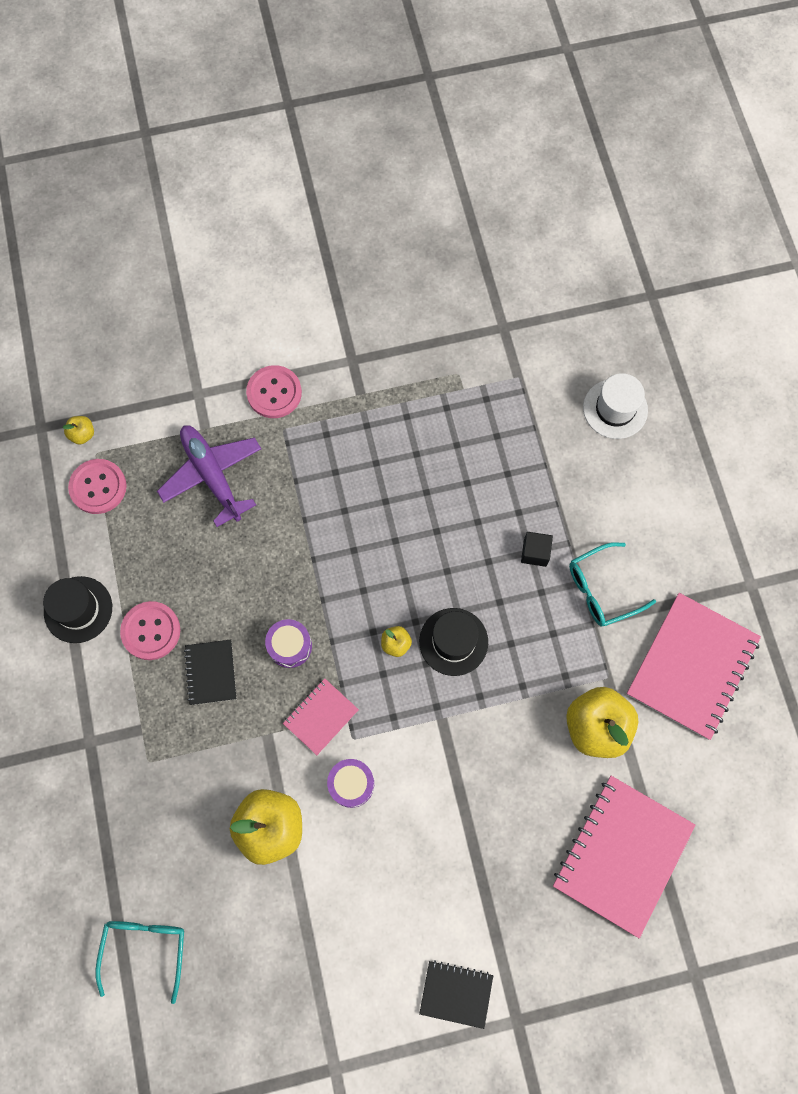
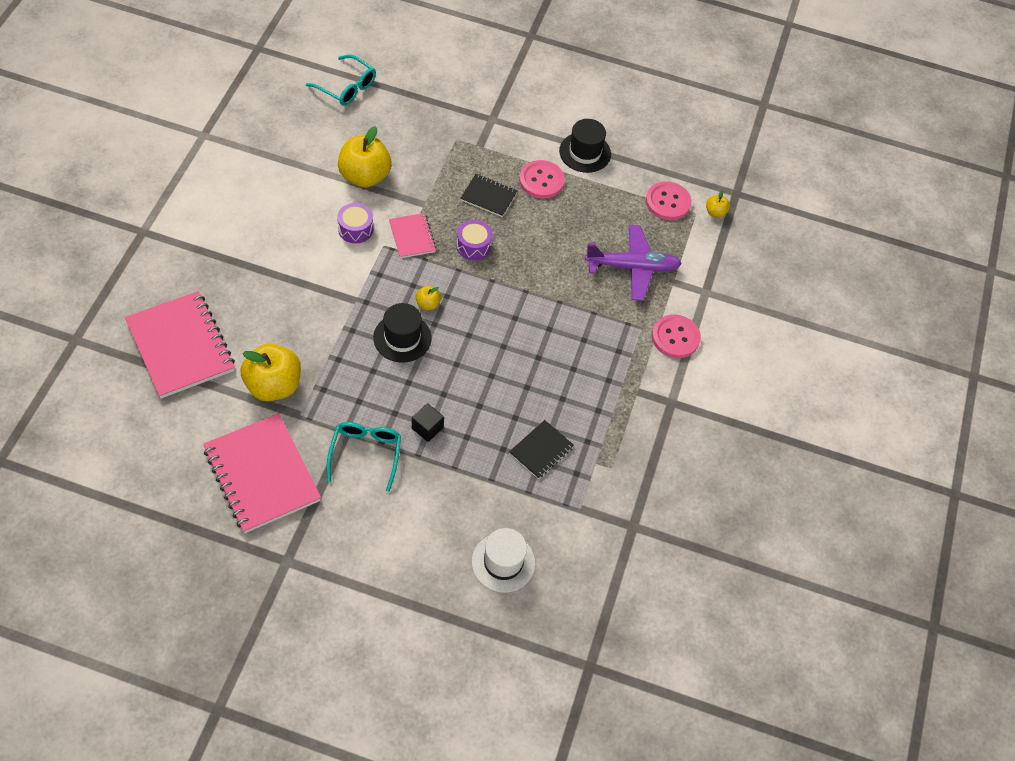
camera: 115 degrees right, 15 degrees down
(456, 993) = (186, 211): black notebook -> black notebook (541, 450)

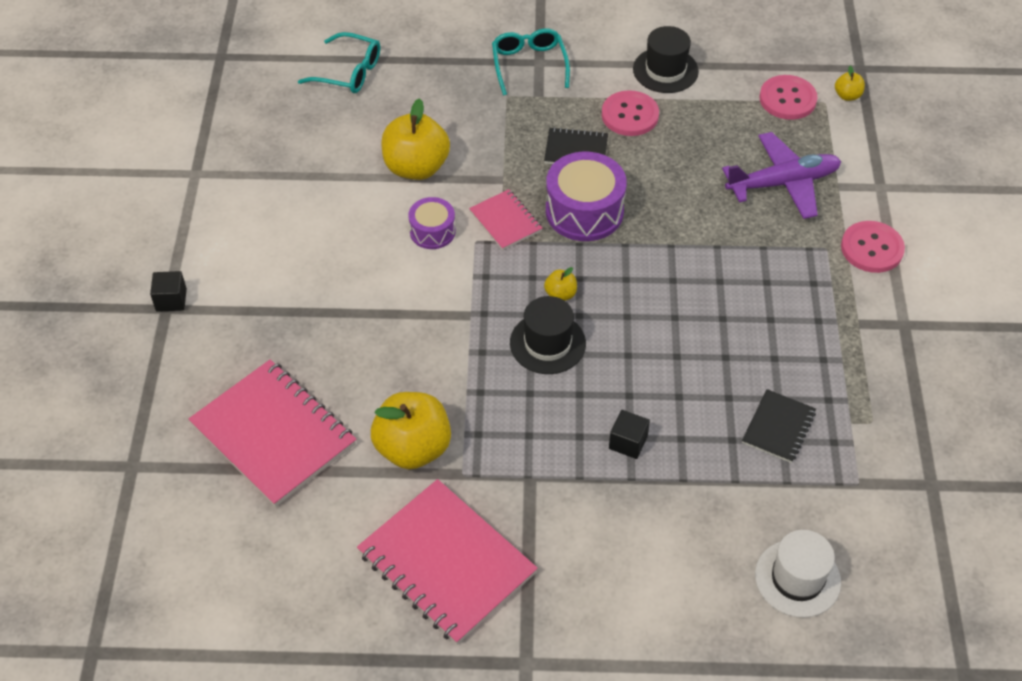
camera: 10 degrees left, 5 degrees down
(149, 226) = (171, 300): none -> black cube
(365, 453) = (565, 496): turquoise glasses -> turquoise glasses (529, 64)
(473, 246) = (584, 211): purple drum -> purple drum, size x1.73

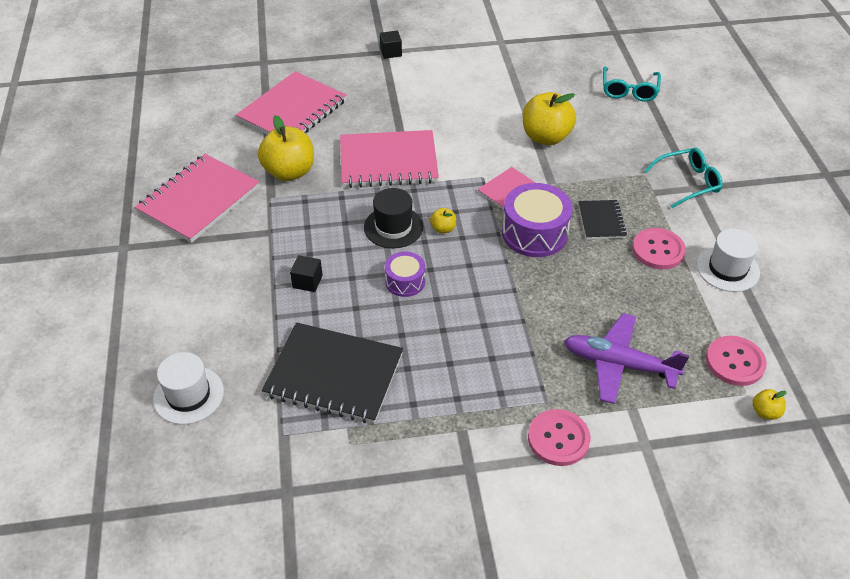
camera: 80 degrees right, 5 degrees down
(421, 333) = (388, 162): none -> pink notebook
(432, 231) = (485, 154): purple drum -> purple drum (405, 281)
(665, 70) = (727, 269): black hat -> white hat
(778, 427) = (334, 375): black notebook -> black notebook, size x1.96
(783, 183) = (618, 364): purple plane -> purple plane turned 135 degrees clockwise

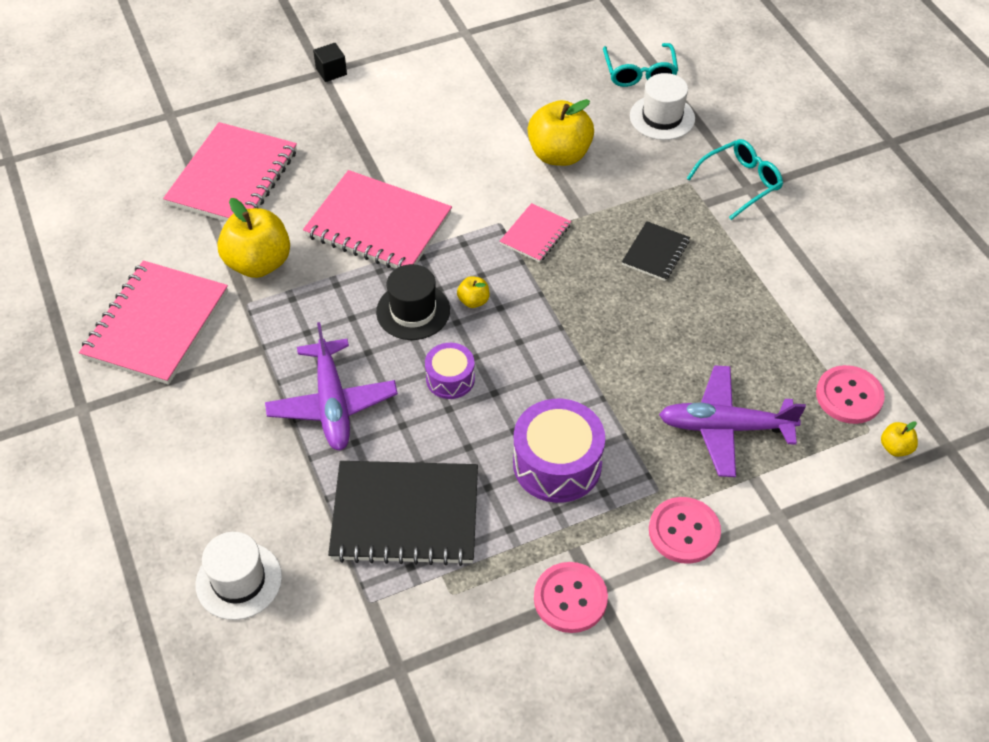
camera: 15 degrees left, 5 degrees up
(307, 281) = (332, 404): black cube -> purple plane
(388, 162) = (378, 225): pink notebook -> pink notebook turned 45 degrees clockwise
(534, 233) = (583, 284): purple drum -> purple drum (557, 464)
(601, 221) = (655, 253): black notebook -> black notebook turned 45 degrees clockwise
(658, 250) = (730, 277): pink button -> pink button (570, 598)
(727, 269) = (812, 284): white hat -> white hat (662, 117)

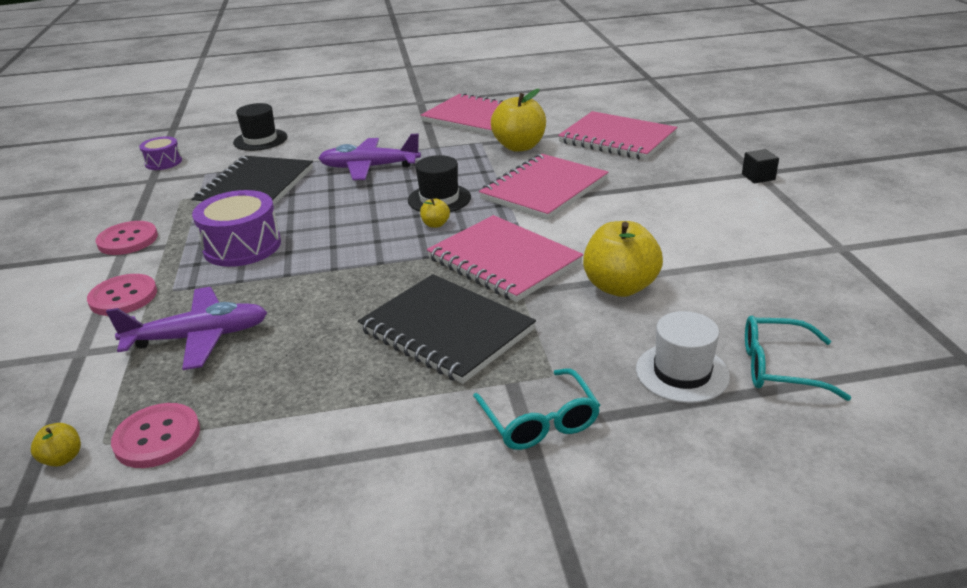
camera: 105 degrees right, 20 degrees down
(239, 580) = (260, 140): white hat -> black hat
(450, 379) = (360, 209): purple drum -> purple drum (163, 162)
(535, 234) = (503, 261): pink notebook -> pink notebook, size x1.96
(655, 253) = (446, 330): black notebook -> black notebook, size x1.96
(724, 427) = (199, 337): purple plane -> purple plane turned 60 degrees clockwise

